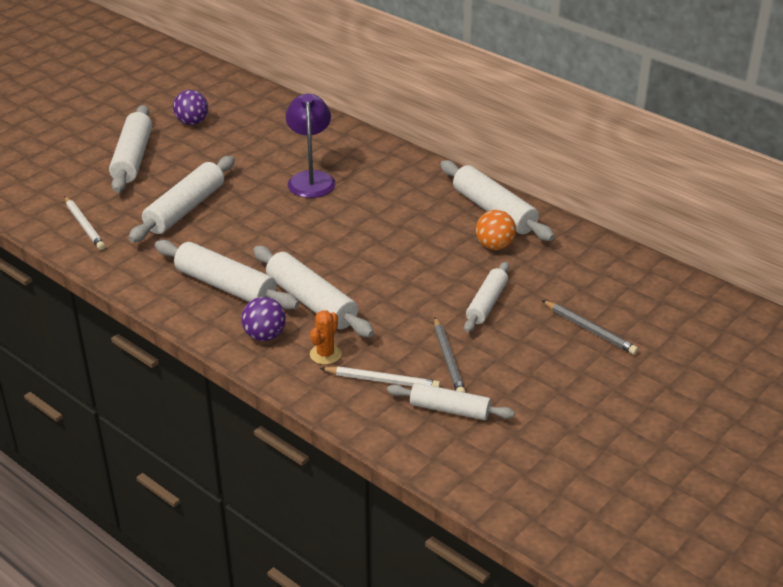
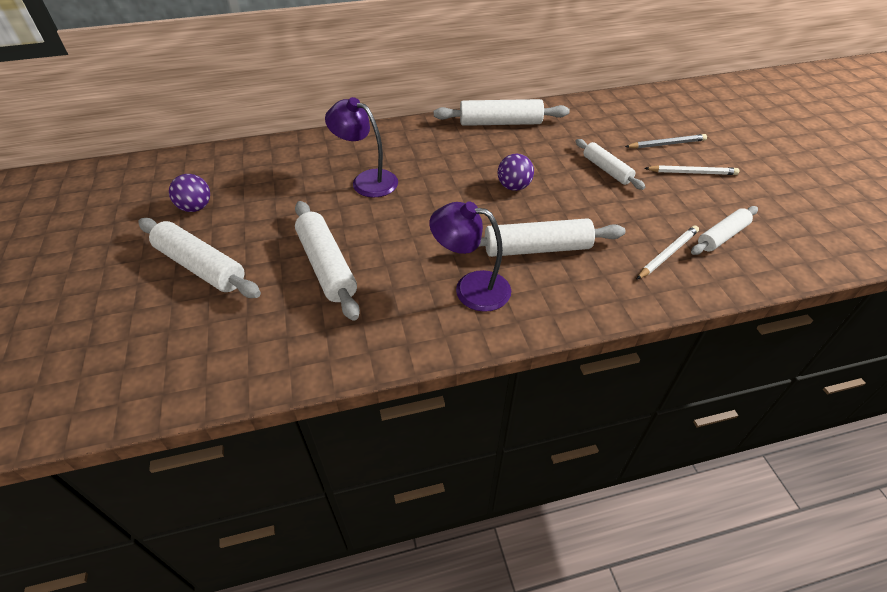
camera: 55 degrees left, 10 degrees up
(84, 225) = (272, 347): white pencil -> white pencil (692, 172)
(225, 286) = (471, 288): white rolling pin -> purple lamp
(265, 335) = (563, 293): purple ball -> purple ball (514, 187)
(325, 354) = (614, 269): orange cactus -> none
(448, 359) = (661, 212): grey pencil -> none
(494, 246) = (542, 139): orange ball -> none

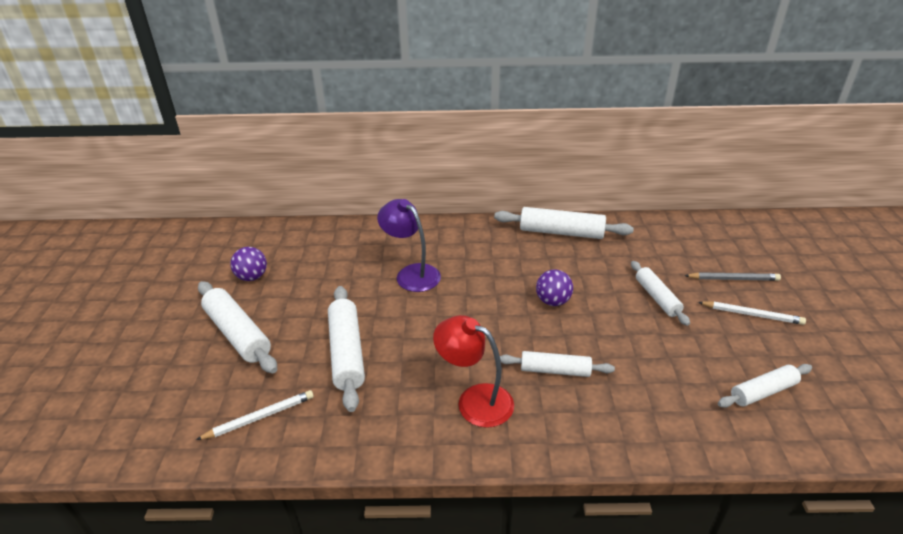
camera: 15 degrees right, 10 degrees down
(471, 288) = (475, 400): purple lamp -> red lamp
(537, 248) = (555, 370): white rolling pin -> white rolling pin, size x0.64
(667, 254) = (694, 400): white pencil -> white pencil (260, 417)

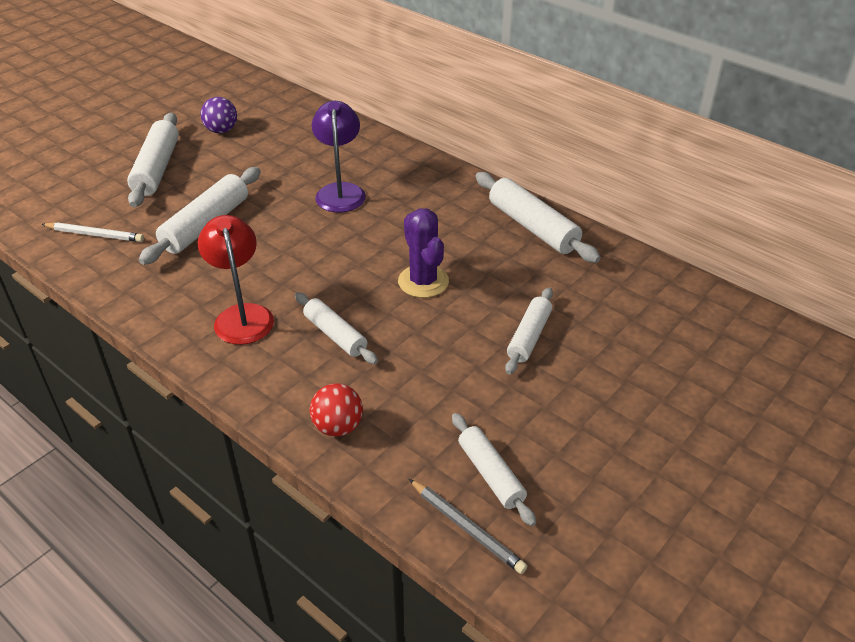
camera: 40 degrees right, 5 degrees up
(553, 301) = (423, 281): purple ball -> purple cactus
(649, 429) = (338, 427): none -> red ball
(733, 279) = (646, 369): grey pencil -> grey pencil (467, 528)
(752, 314) = (604, 411): white pencil -> none
(763, 391) = (491, 474): white rolling pin -> white rolling pin turned 45 degrees clockwise

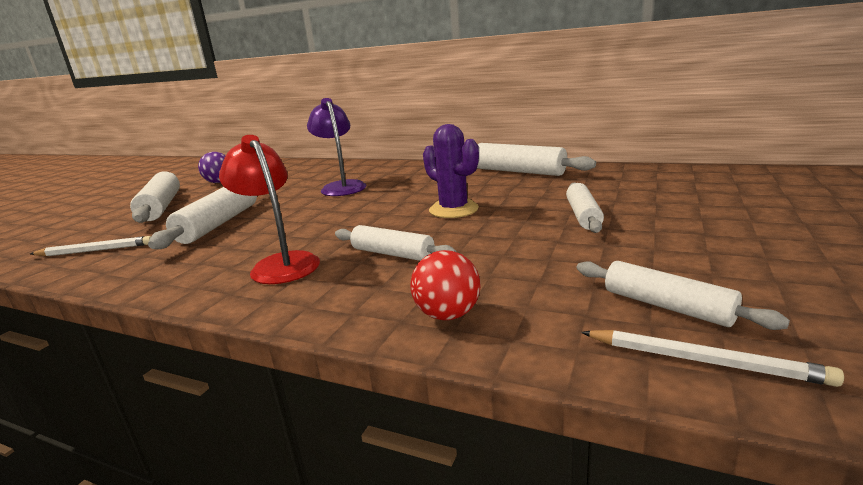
camera: 15 degrees left, 20 degrees down
(467, 528) = (704, 361): grey pencil -> white pencil

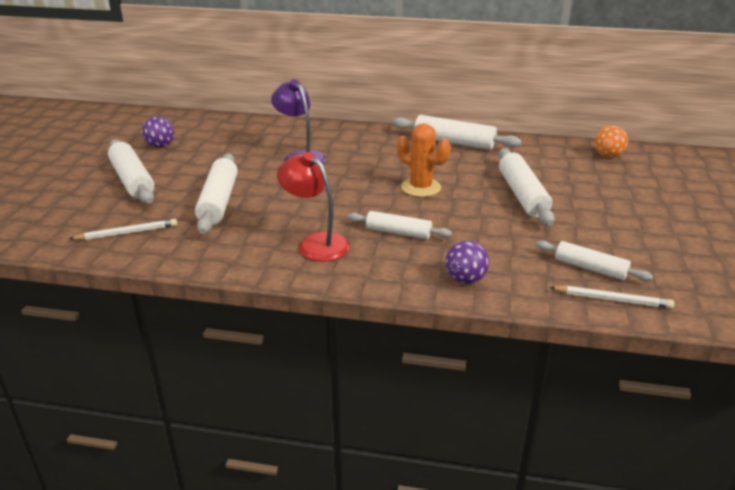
camera: 15 degrees left, 10 degrees up
(448, 315) = (465, 279): red ball -> purple ball
(453, 209) = (421, 187): purple cactus -> orange cactus
(583, 215) = (522, 195): white rolling pin -> white rolling pin, size x1.56
(715, 177) = (608, 156): none -> orange ball

